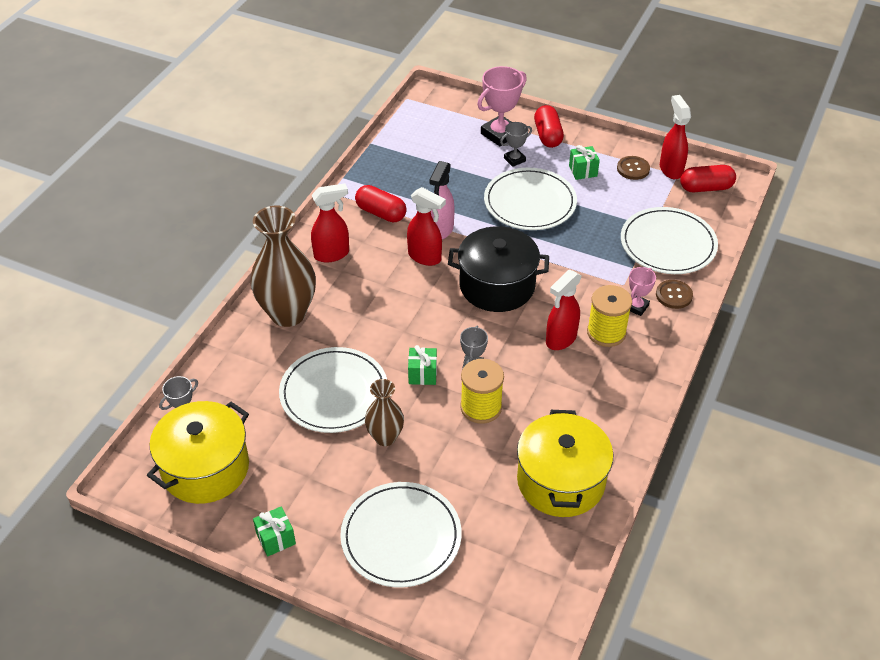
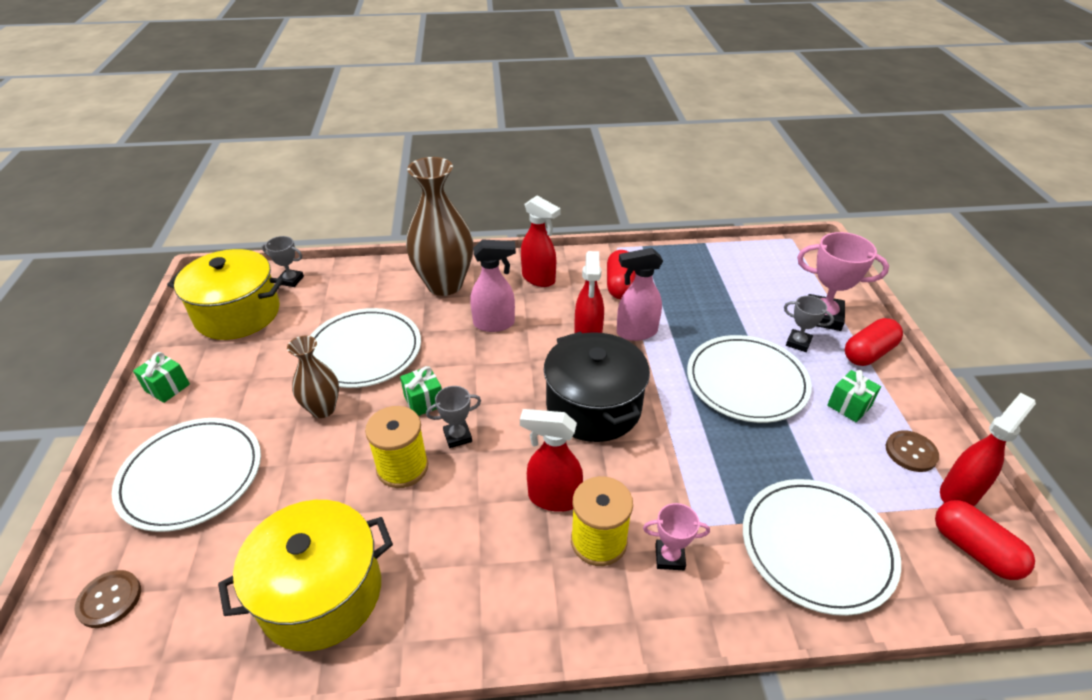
camera: 60 degrees right, 5 degrees down
(366, 302) = (494, 324): none -> pink spray bottle
(674, 295) = (728, 594): brown button -> brown button (109, 600)

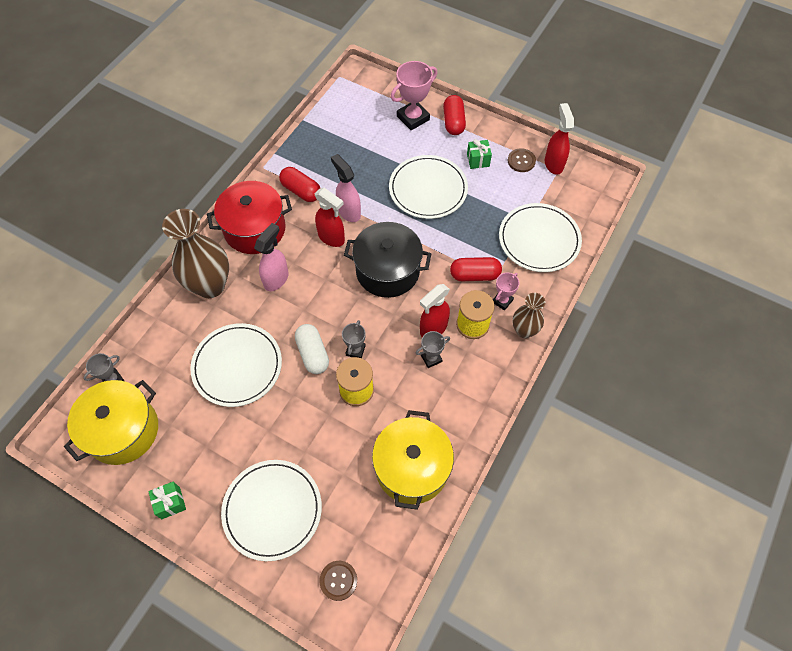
camera: 55 degrees left, 20 degrees up
(323, 409) = (273, 413): brown vase -> brown vase (524, 330)
(424, 401) = (313, 354): green gift -> white capsule
(539, 279) = (255, 229): red spray bottle -> red pot
(636, 332) = (349, 212): pink spray bottle -> pink spray bottle turned 120 degrees clockwise
(798, 343) = (421, 145): grey trophy -> grey trophy (431, 358)
(974, 550) = (580, 185): red capsule -> red capsule (474, 275)

